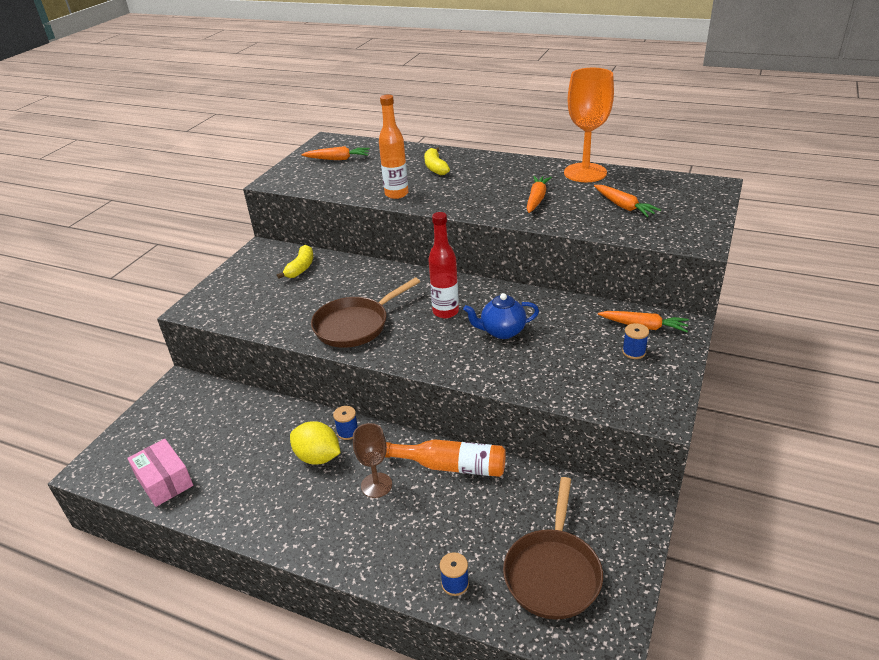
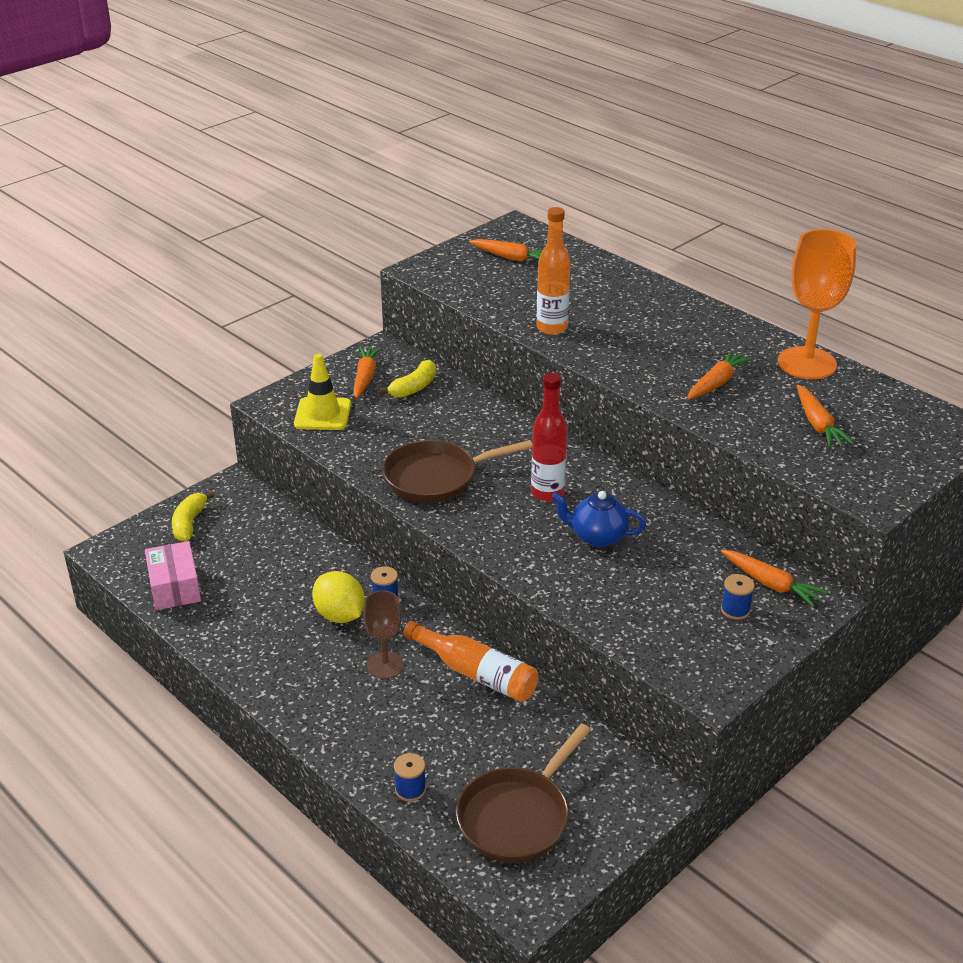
camera: 20 degrees right, 0 degrees up
(239, 305) = (322, 414): none -> yellow traffic cone
(259, 271) = (365, 377): none -> orange carrot
(435, 168) = (622, 303): yellow banana -> yellow banana (189, 523)

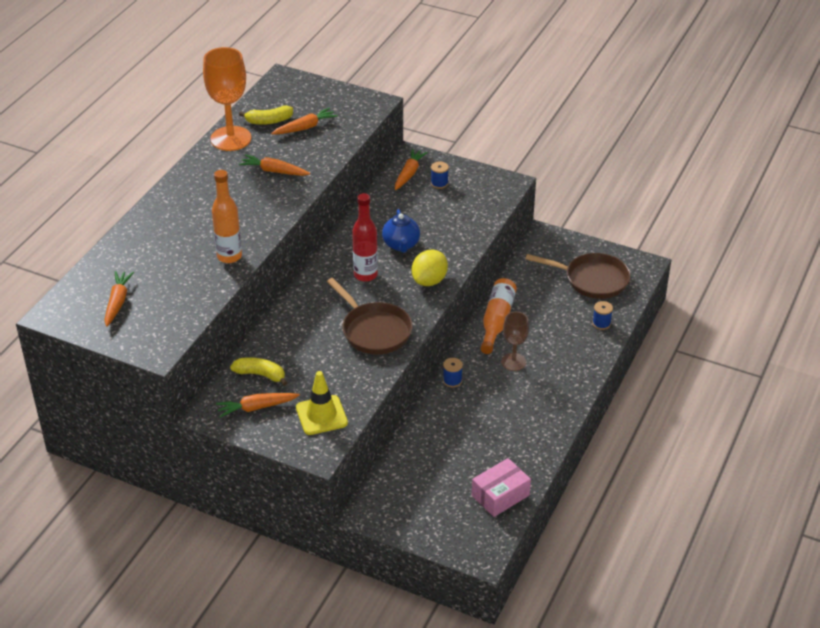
camera: 110 degrees left, 5 degrees up
(189, 523) = (426, 518): yellow banana -> yellow banana (269, 121)
(340, 615) = (480, 397): yellow lemon -> yellow lemon (429, 281)

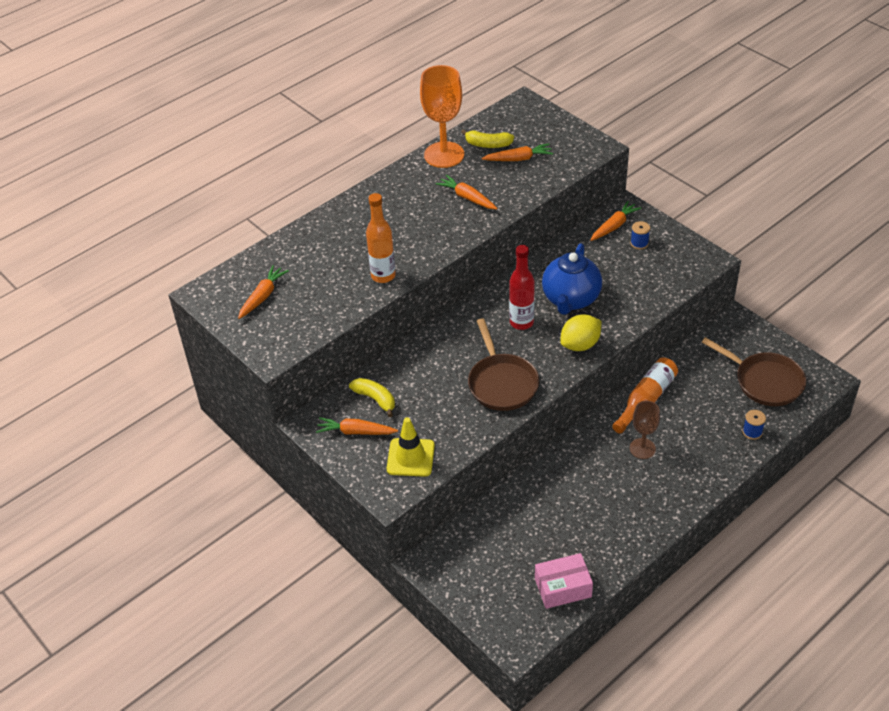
camera: 25 degrees right, 5 degrees up
(401, 245) = (570, 299): blue teapot -> blue teapot, size x1.54
(452, 380) = (572, 451): blue spool -> none

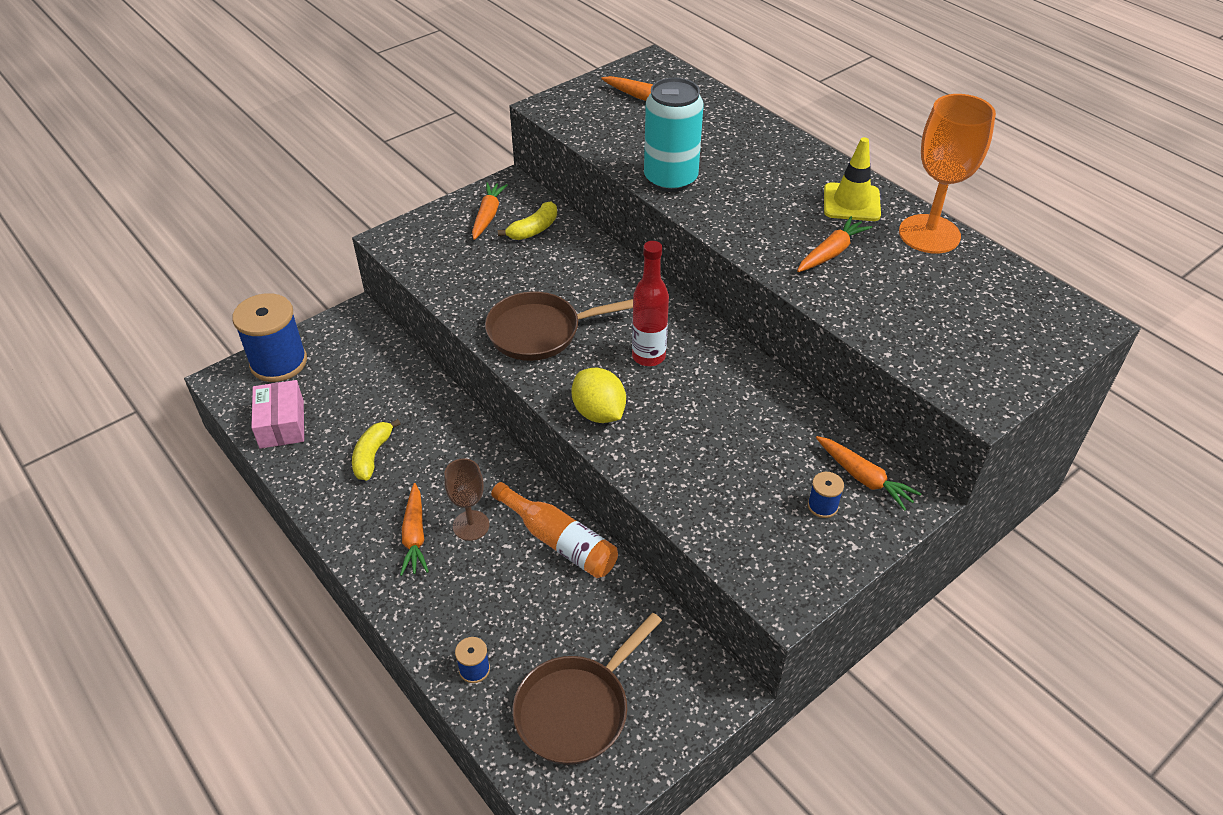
camera: 90 degrees right, 0 degrees up
(383, 276) = (670, 179): orange bottle -> turquoise can
(410, 457) = (439, 254): yellow traffic cone -> yellow traffic cone (851, 202)
(488, 144) = (963, 278): yellow banana -> yellow banana (372, 455)
(490, 608) = (278, 362): none -> blue spool
(518, 159) = (932, 307): orange carrot -> orange carrot (415, 535)
(570, 299) = (691, 410): blue teapot -> none

